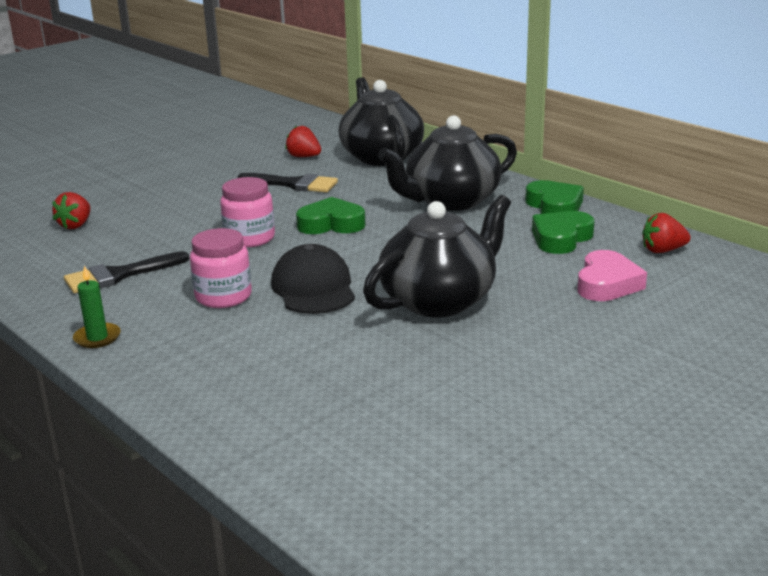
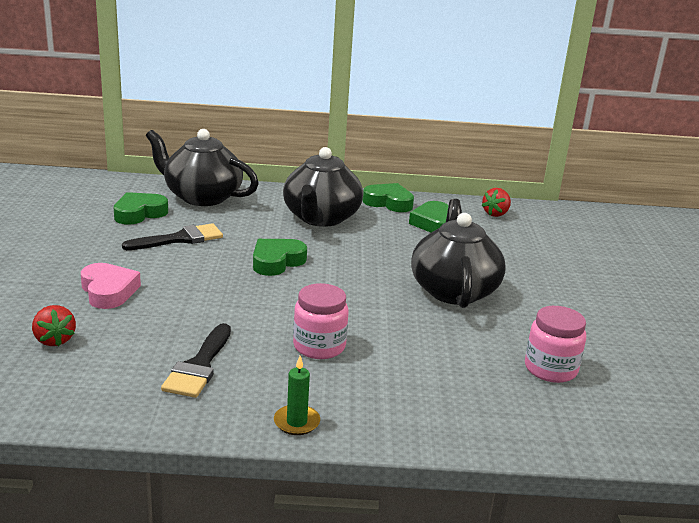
camera: 50 degrees left, 0 degrees up
(249, 238) = (240, 294): pink jar -> pink jar (550, 369)
(304, 157) = (139, 213): red strawberry -> green heart
(313, 288) = (365, 313): black cap -> none
(607, 284) = (510, 244): pink heart -> pink heart (108, 291)

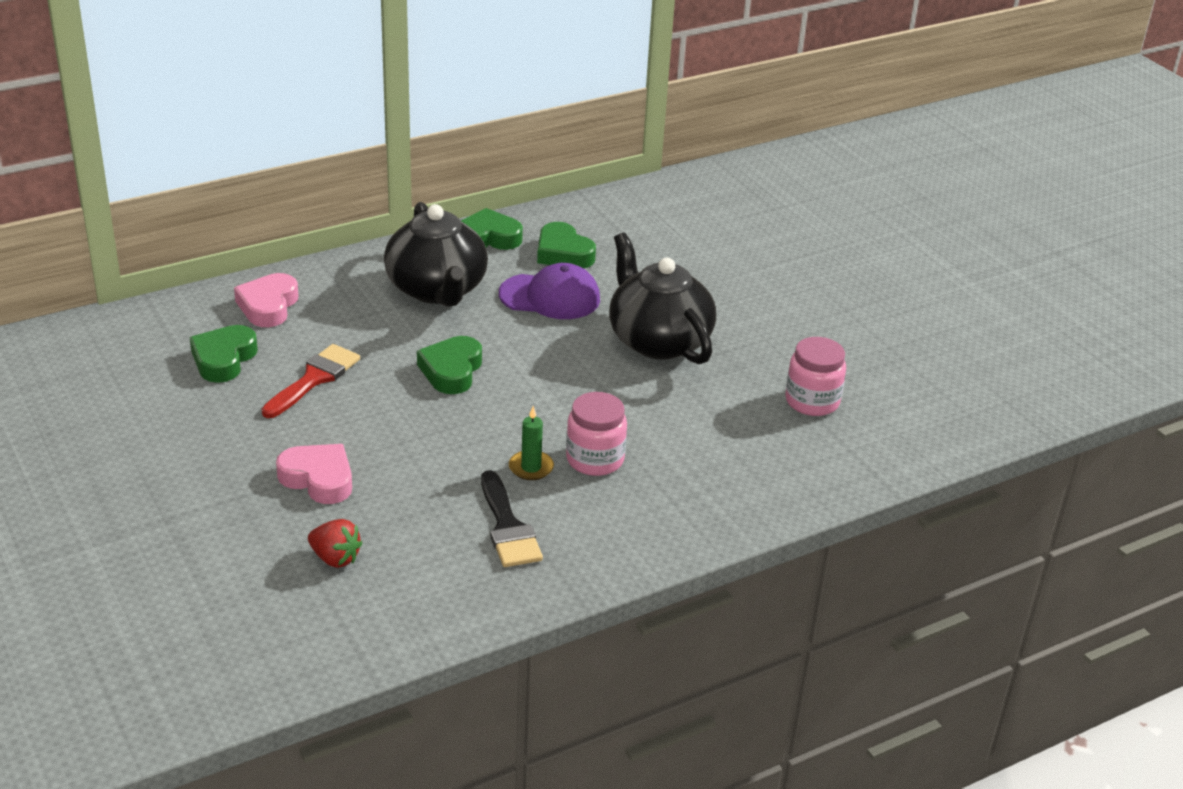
camera: 30 degrees left, 10 degrees up
(180, 239) = (314, 379): black brush -> red brush
(202, 197) = (268, 306): black teapot -> pink heart
(296, 422) = (651, 546): green candle -> green candle (531, 467)
(397, 243) = (550, 297): none -> purple cap
(496, 214) = (614, 214): red strawberry -> none

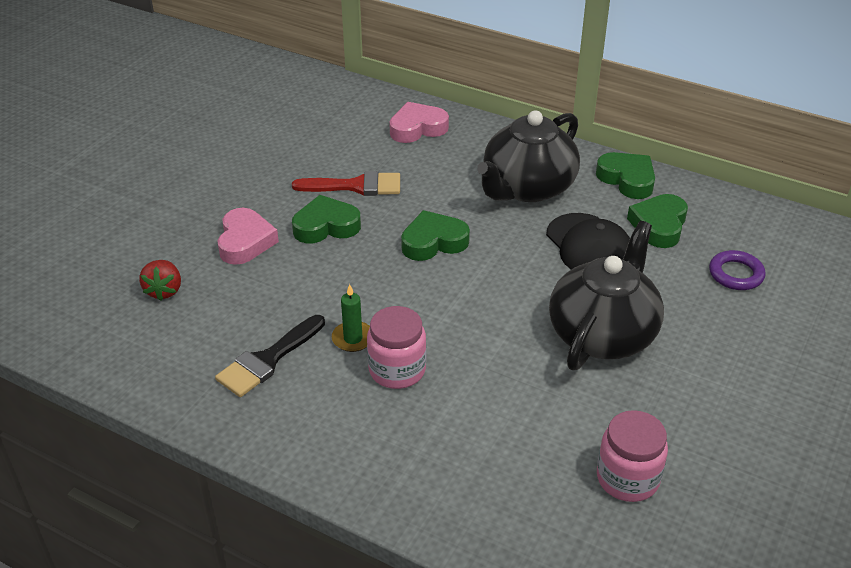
camera: 60 degrees right, 5 degrees up
(223, 359) = (338, 140): green heart -> green heart (326, 226)
(550, 297) = (589, 246): purple cap -> black cap
(657, 250) = (736, 274): none -> purple ring

